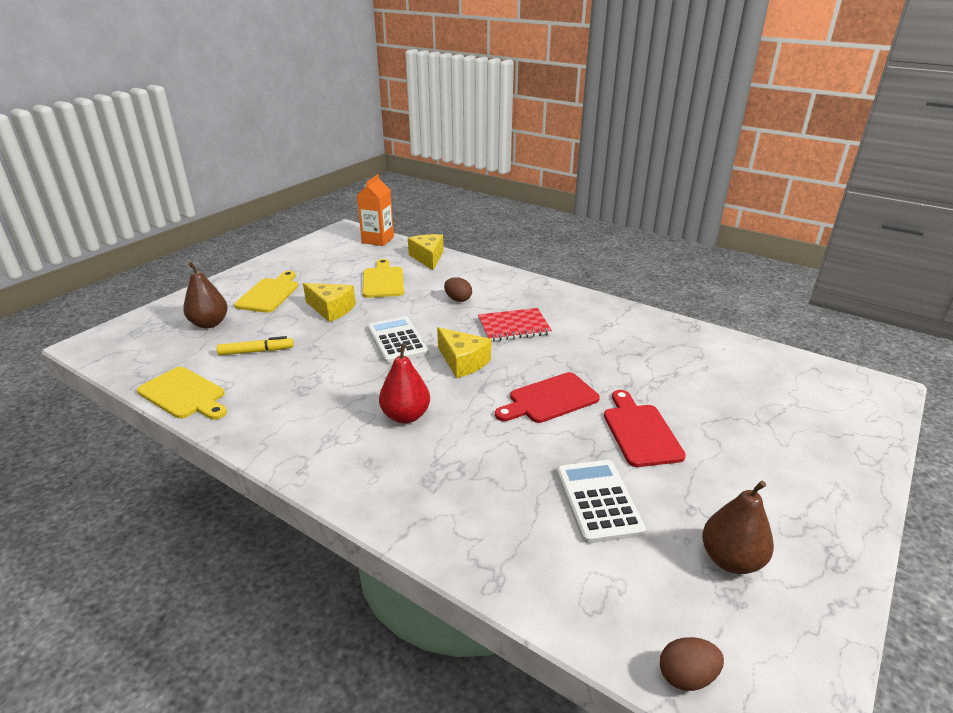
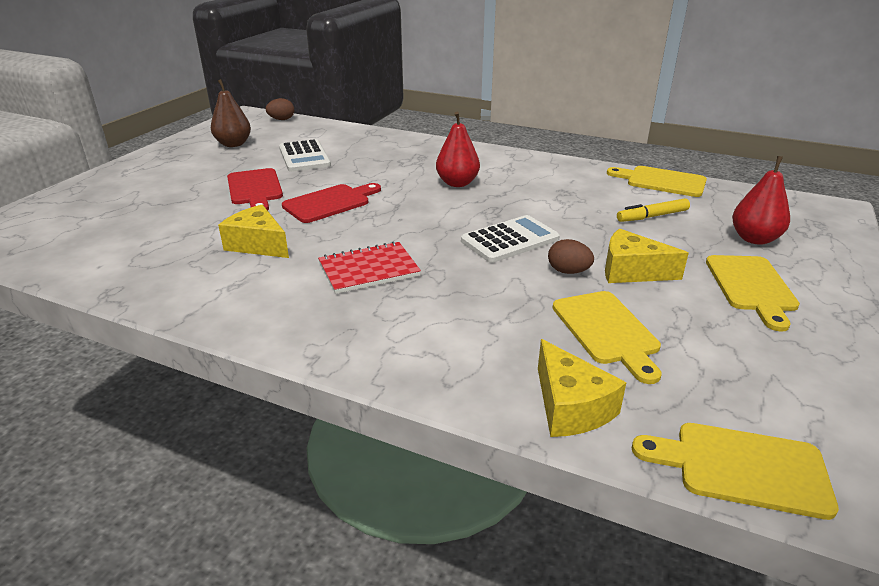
camera: 170 degrees right, 0 degrees up
(209, 323) = (754, 239): brown pear -> red pear
(378, 240) = (742, 468): orange carton -> yellow cutting board
(397, 340) = (510, 240): white calculator -> white calculator turned 90 degrees counterclockwise
(458, 299) = (461, 305): brown egg -> brown egg (568, 271)
(462, 362) = (423, 225): yellow cheese -> yellow cheese (258, 244)

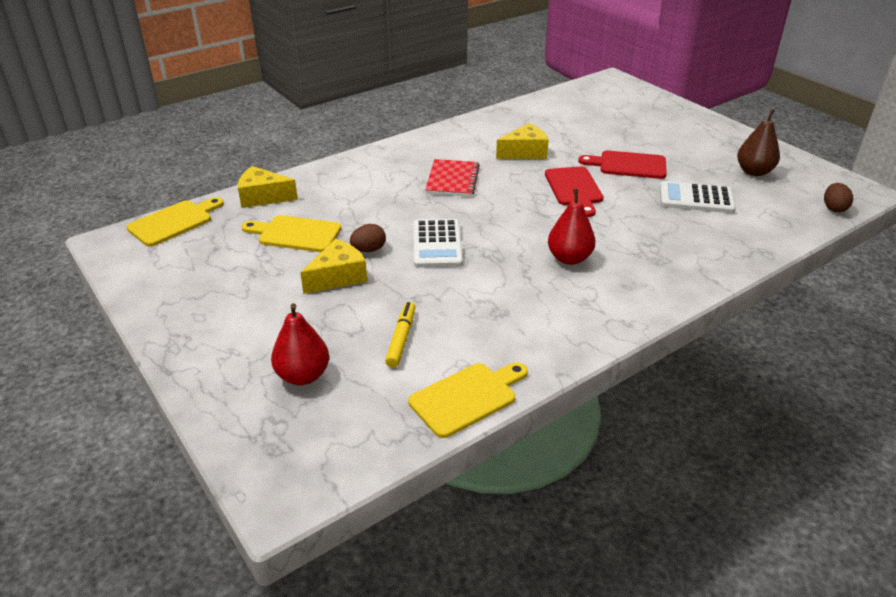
camera: 120 degrees right, 5 degrees up
(751, 287) = (257, 320): yellow cutting board -> none

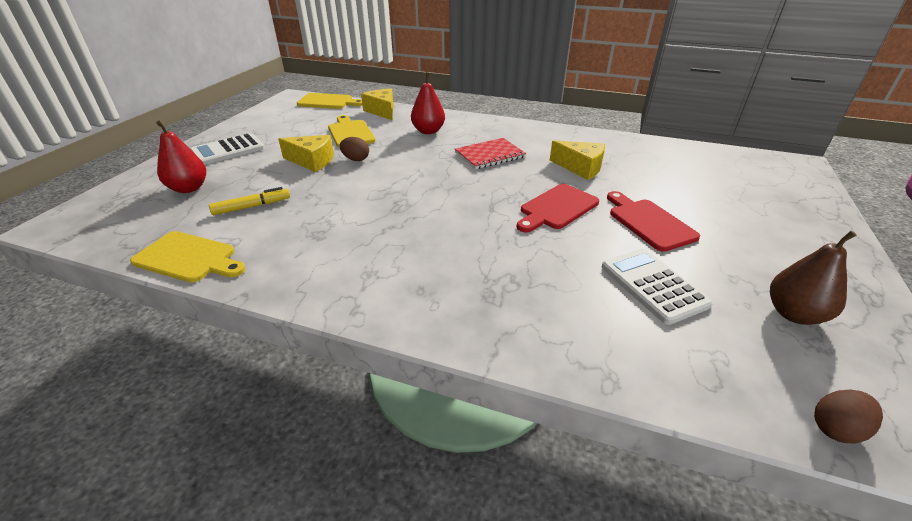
camera: 55 degrees right, 0 degrees up
(437, 244) = (390, 179): white calculator -> white calculator (228, 150)
(569, 258) = (434, 242): red pear -> red pear (428, 131)

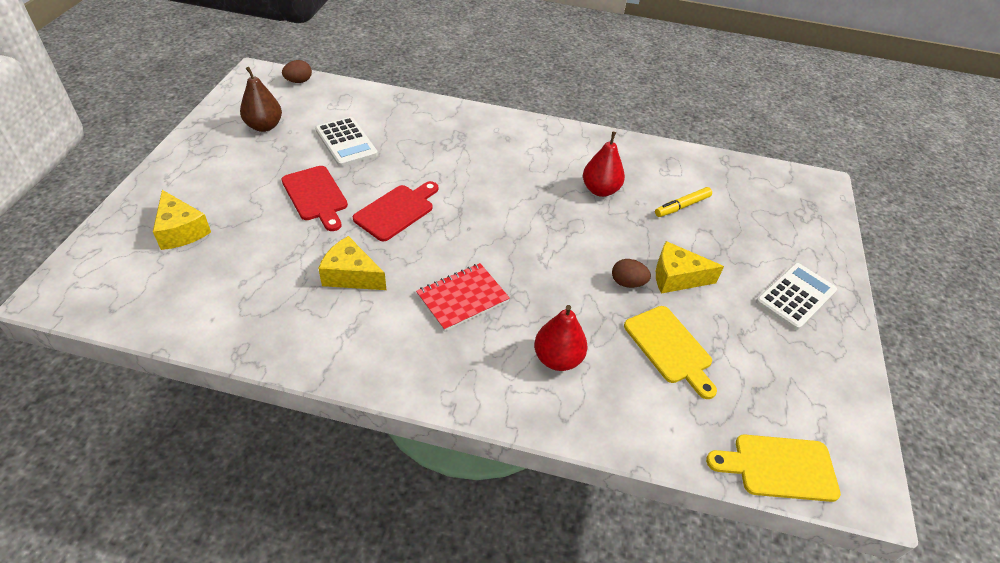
camera: 170 degrees right, 10 degrees up
(188, 258) = (682, 157): yellow cutting board -> none
(189, 188) = (765, 228): red pear -> red pear (600, 190)
(382, 111) = (658, 429): yellow cheese -> yellow cheese (181, 230)

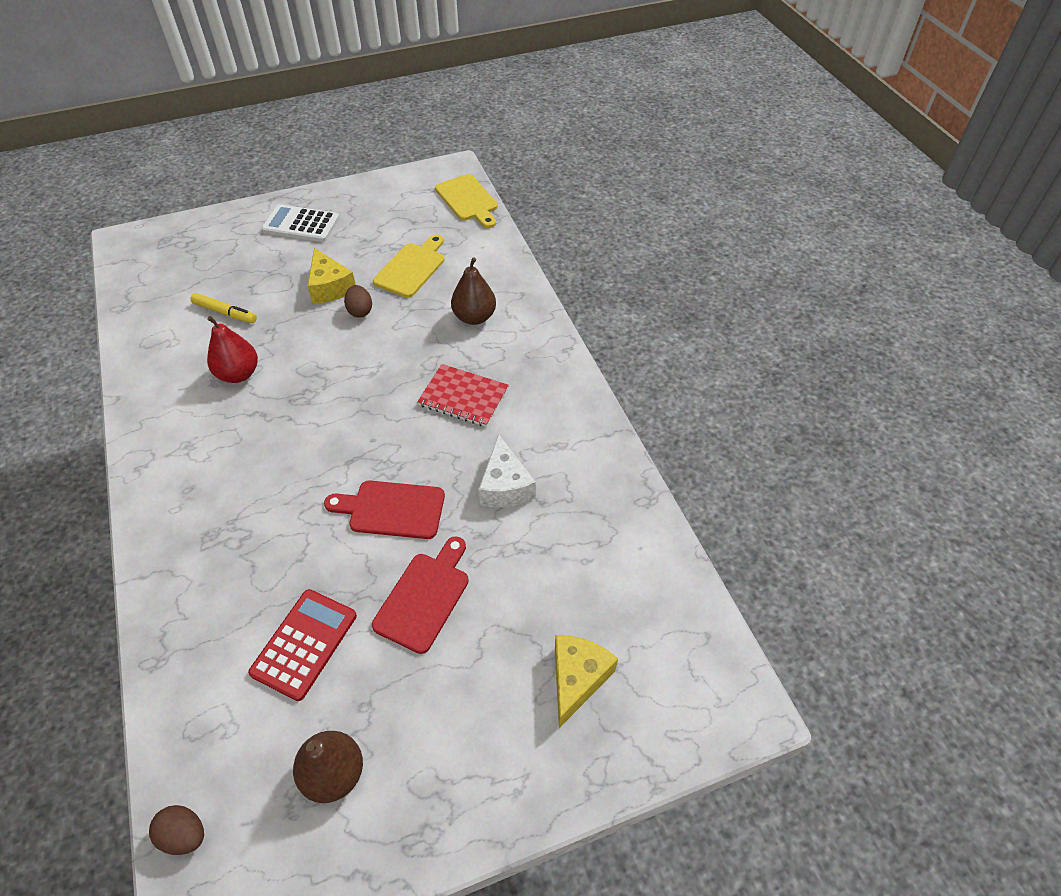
camera: 120 degrees left, 5 degrees up
(346, 142) = (304, 644): white calculator -> red calculator
(351, 275) = (505, 486): yellow cheese -> white cheese
(557, 358) = (474, 317): red pear -> brown pear

